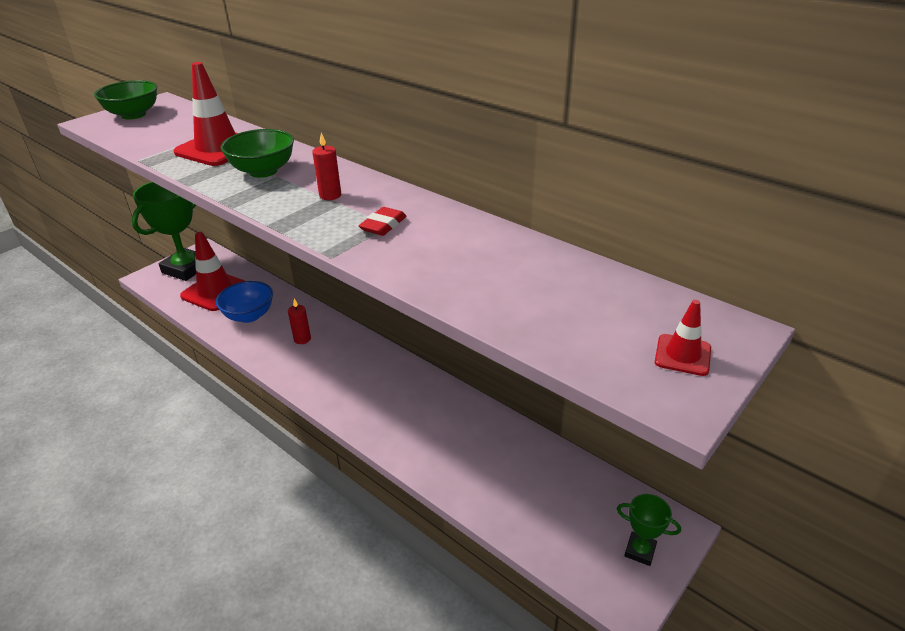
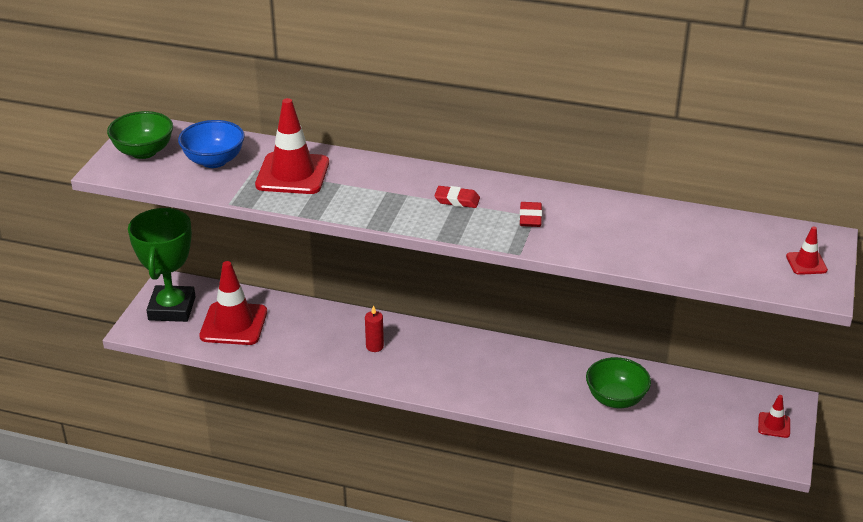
camera: 25 degrees left, 0 degrees up
(249, 316) = (297, 339): blue bowl -> blue bowl (214, 161)
(263, 171) = (368, 189): green bowl -> green bowl (616, 399)
(330, 195) = (457, 200): red candle -> red eraser
(640, 551) = (774, 425): green trophy -> red traffic cone

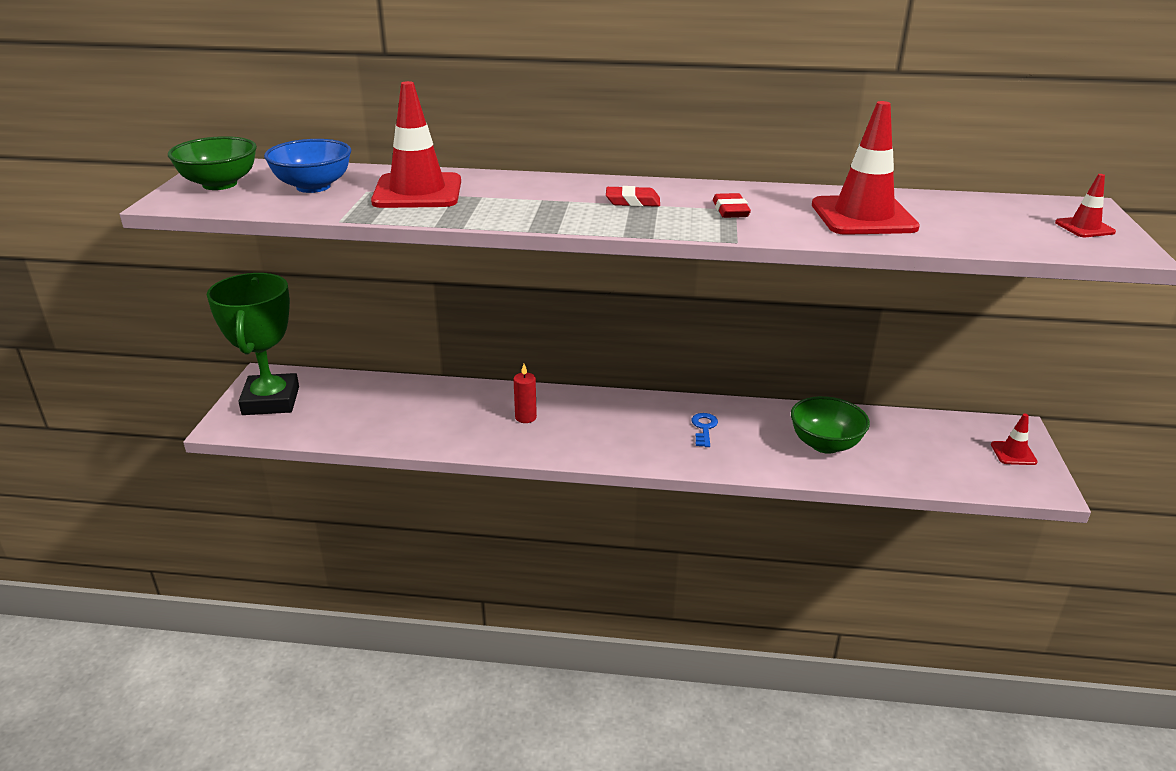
camera: 10 degrees left, 5 degrees down
(234, 324) = (350, 410): red traffic cone -> red traffic cone (863, 216)
(519, 372) = (704, 428): none -> blue key

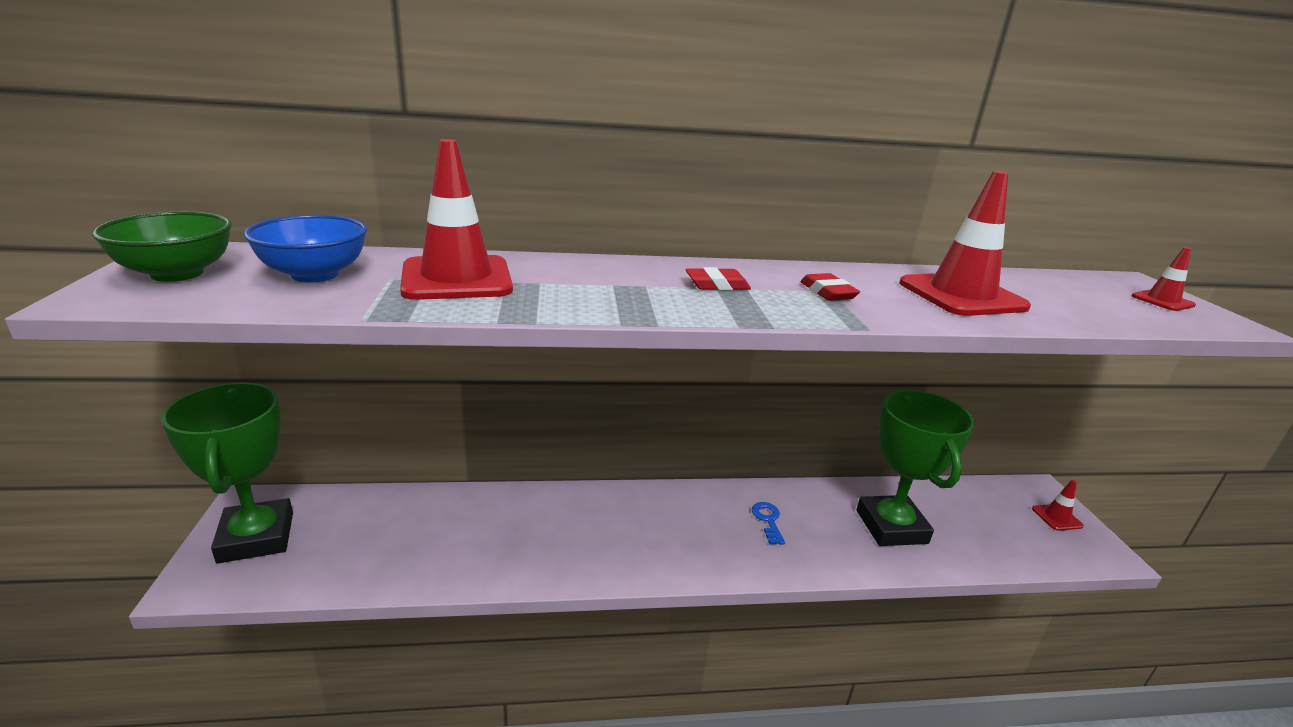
camera: 15 degrees left, 5 degrees down
(525, 417) = (576, 527): red candle -> none
(825, 444) = (891, 527): green bowl -> green trophy

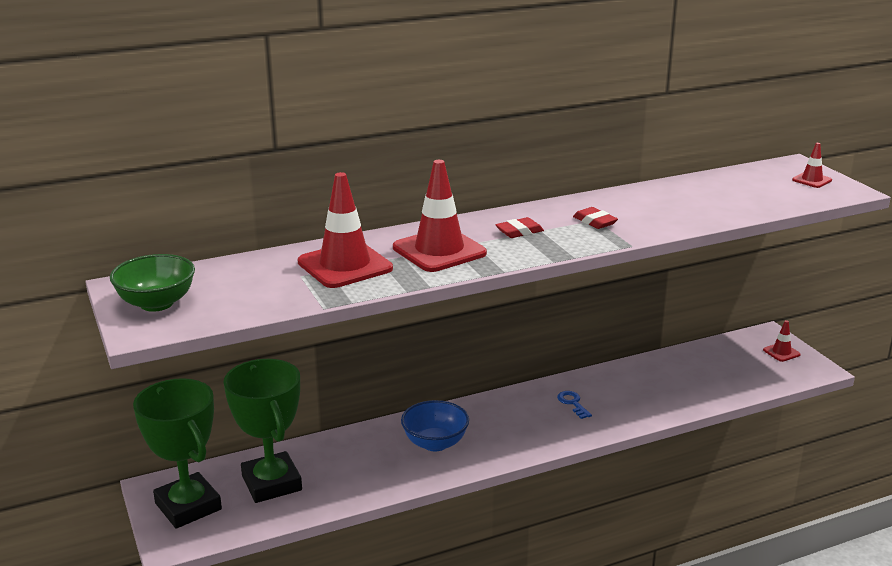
camera: 15 degrees left, 0 degrees up
(315, 275) = (248, 284): blue bowl -> blue bowl (435, 443)
(891, 527) = (664, 386): green trophy -> green trophy (271, 483)
(961, 295) = (682, 204): red traffic cone -> red traffic cone (439, 250)

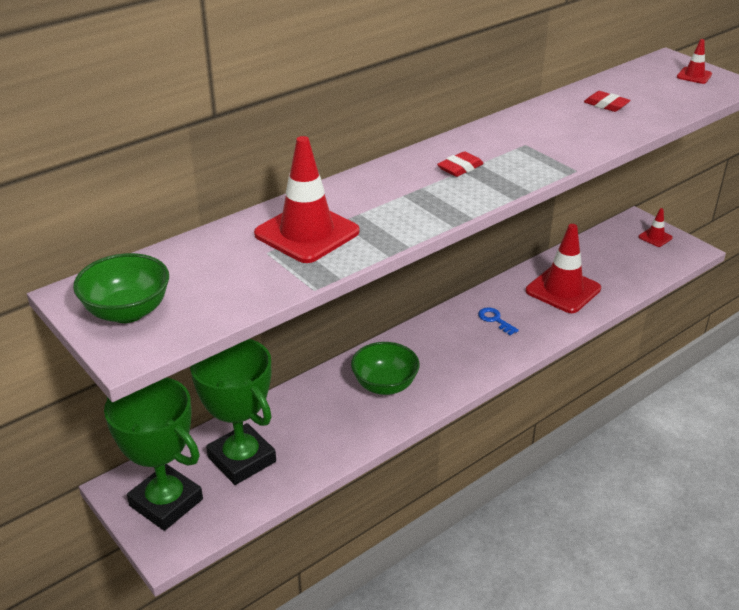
camera: 15 degrees left, 10 degrees up
(435, 443) = (385, 385): blue bowl -> green bowl
(439, 250) = (393, 201): red traffic cone -> red traffic cone (563, 290)
(594, 222) = (525, 147): red eraser -> red eraser (606, 105)

